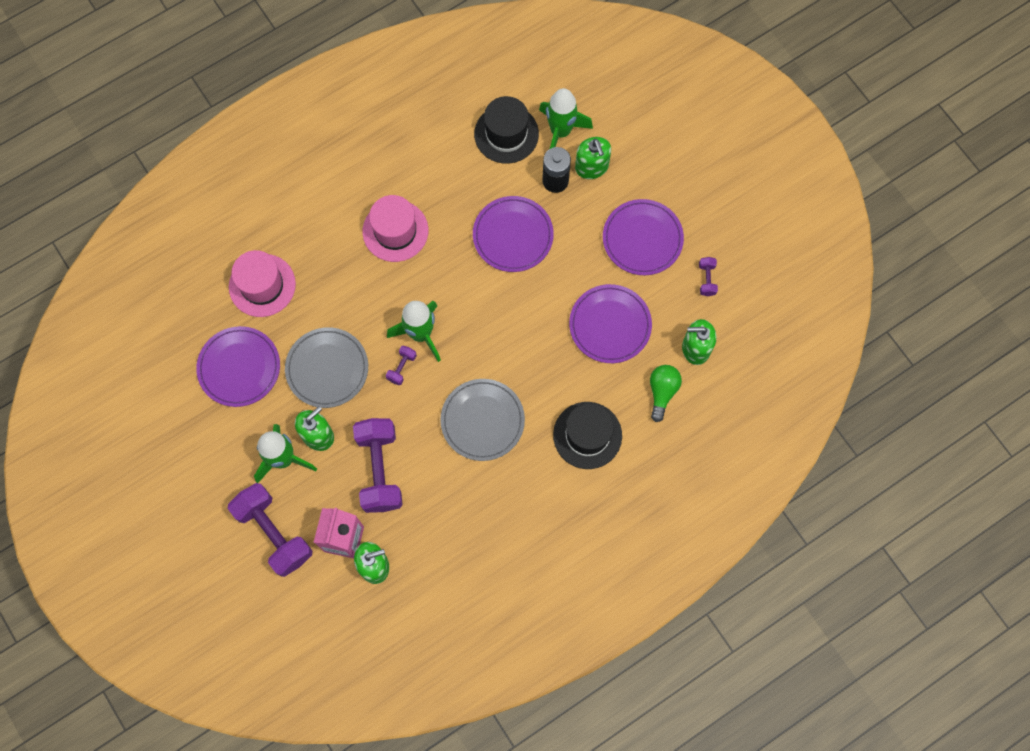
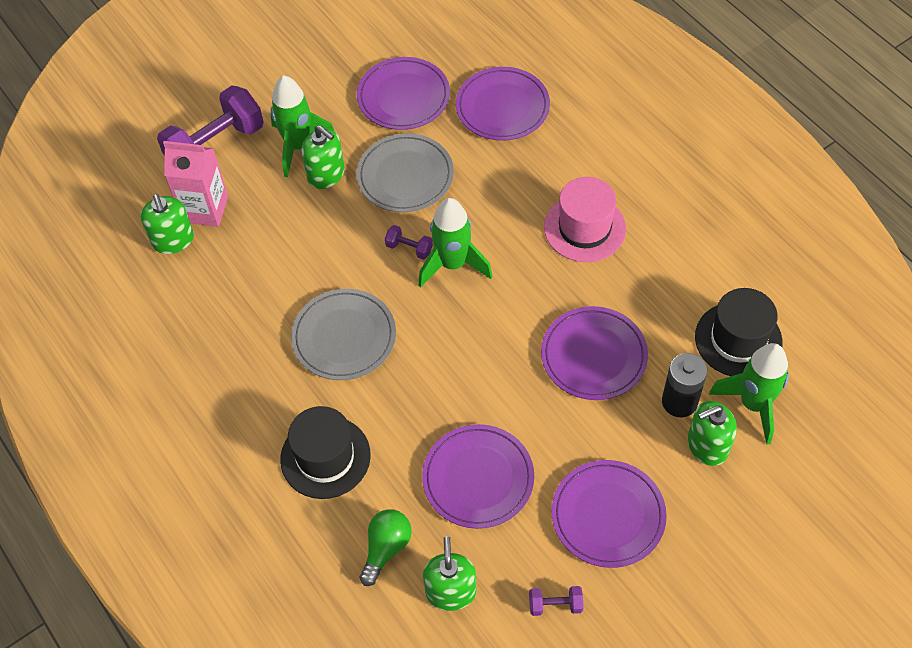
camera: 90 degrees right, 15 degrees down
(262, 285) = (502, 107): pink hat -> purple plate
(379, 469) = (284, 236): purple dumbbell -> none
(662, 392) = (386, 548): green light bulb -> green light bulb turned 75 degrees counterclockwise

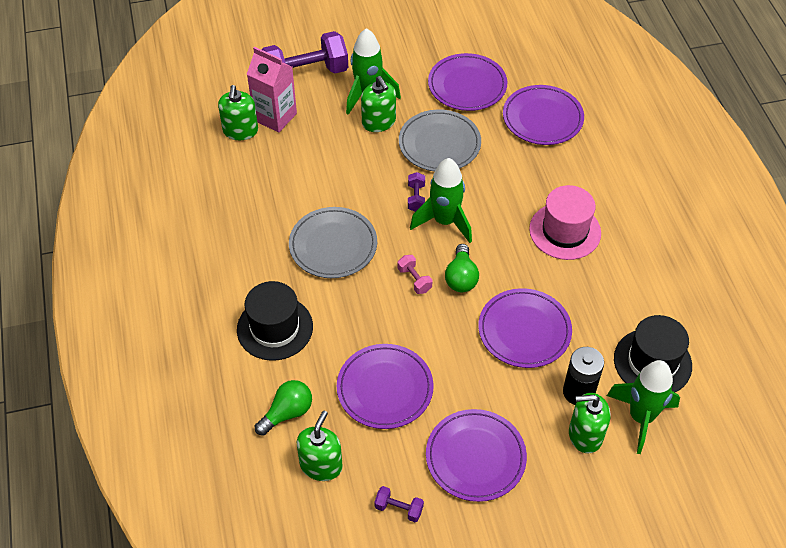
camera: 20 degrees right, 5 degrees down
(409, 248) = (416, 198): purple dumbbell -> purple dumbbell turned 45 degrees clockwise
(452, 343) = (414, 280): none -> pink dumbbell
(500, 321) = (461, 277): none -> green light bulb

